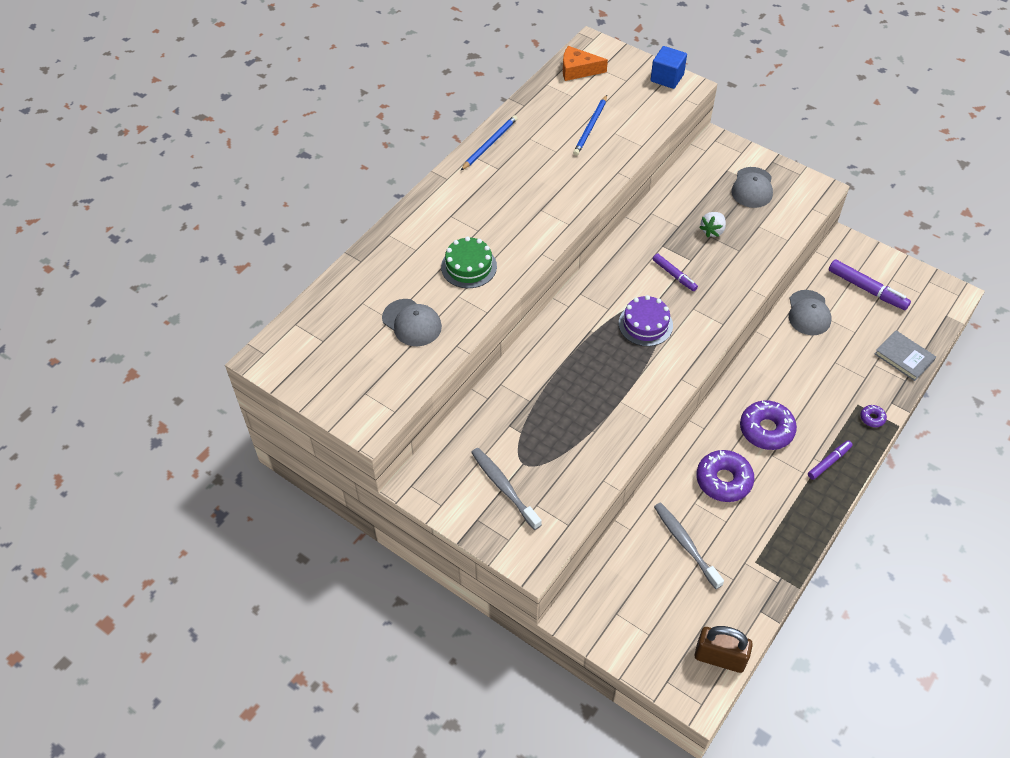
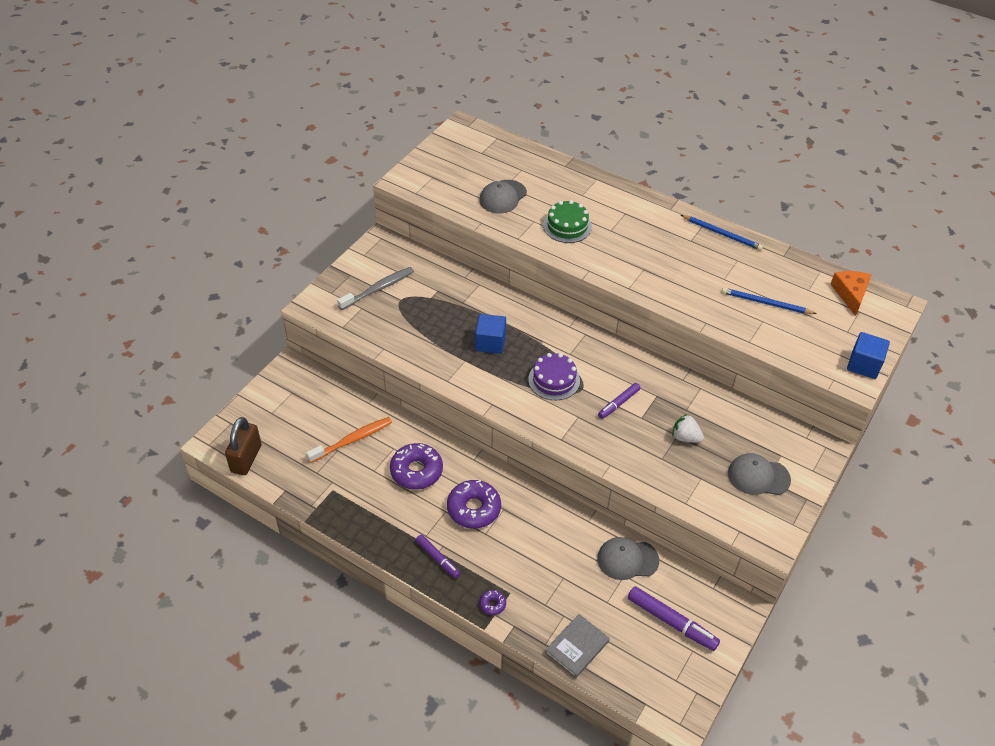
camera: 85 degrees right, 5 degrees down
(593, 377) = (490, 343): none -> blue cube
(685, 544) = (352, 440): grey toothbrush -> orange toothbrush
(867, 289) = (671, 622): purple marker -> purple marker turned 90 degrees counterclockwise

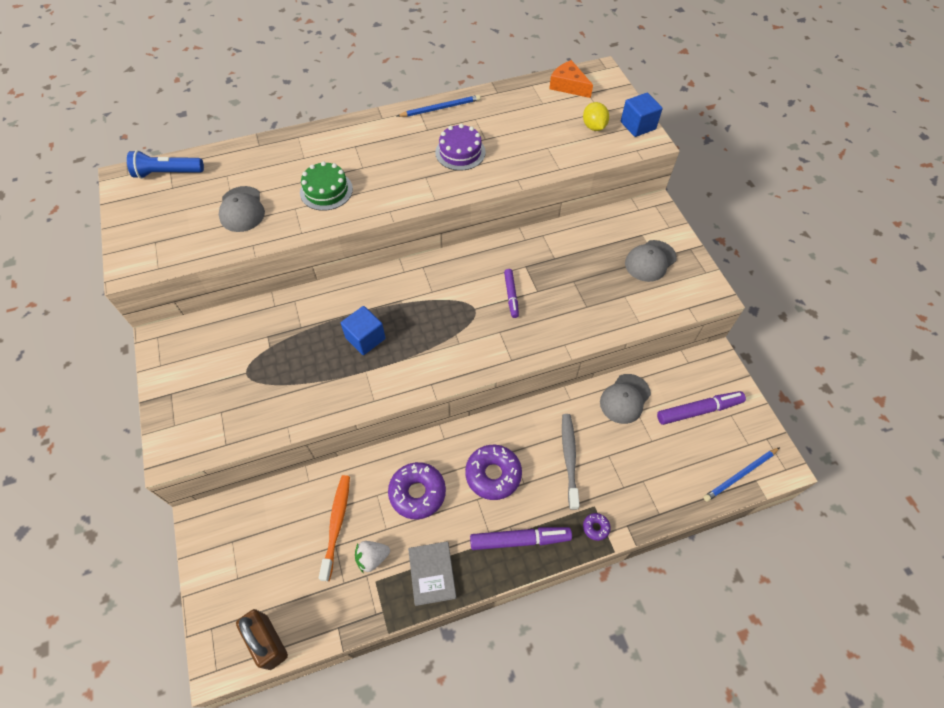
camera: 50 degrees left, 10 degrees up
(378, 289) = (213, 382): grey toothbrush -> grey toothbrush (569, 458)
(438, 558) = (519, 540): purple marker -> purple marker, size x1.60
(490, 142) = (167, 173): none -> blue flashlight
(554, 380) = (448, 321): purple cake -> purple cake (460, 152)
(577, 647) = (677, 492): grey book -> grey book (432, 573)
(685, 437) = (579, 277): white strawberry -> white strawberry (372, 558)
(765, 303) = (532, 134): blue pencil -> blue pencil (740, 475)
(824, 337) = (593, 127): none -> yellow lemon

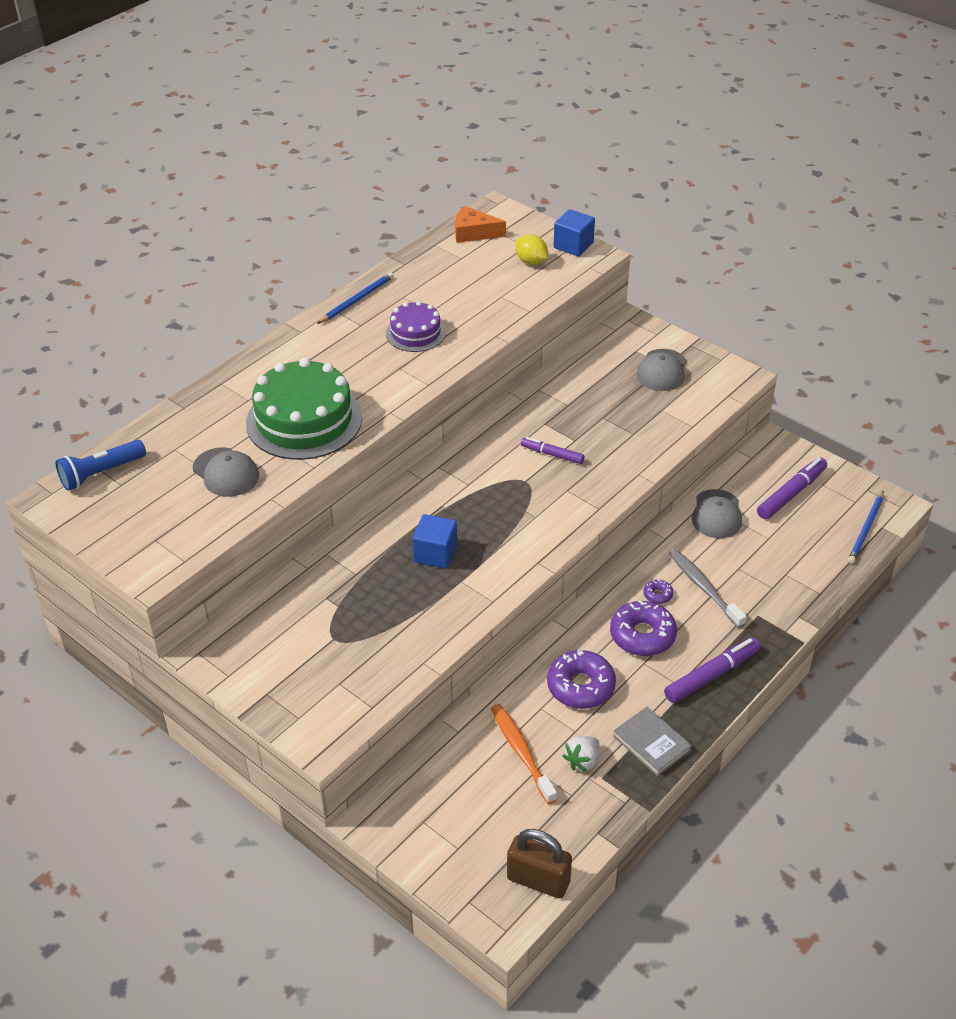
camera: 30 degrees left, 15 degrees down
(326, 191) = (304, 420): green cake -> green cake, size x1.80
(511, 295) = (552, 454): purple marker -> purple marker turned 150 degrees clockwise
(596, 527) = (772, 631): purple donut -> purple donut (657, 595)

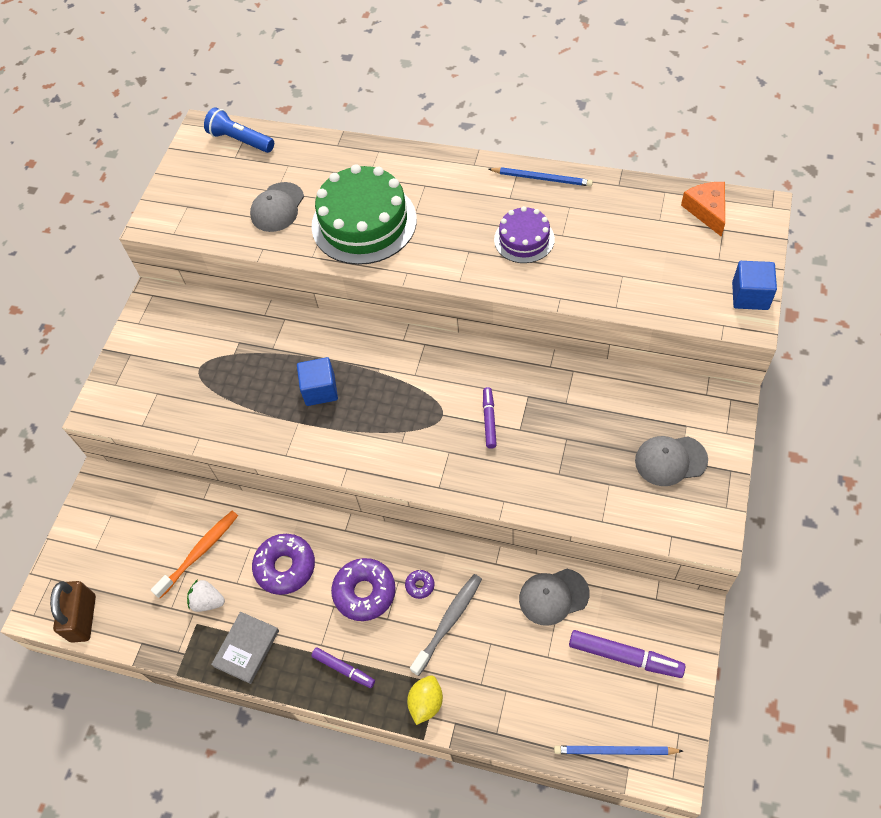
camera: 70 degrees right, 15 degrees up
(531, 261) = (695, 274): yellow lemon -> yellow lemon (426, 703)
(711, 675) = (344, 669): purple marker -> purple marker, size x0.62

